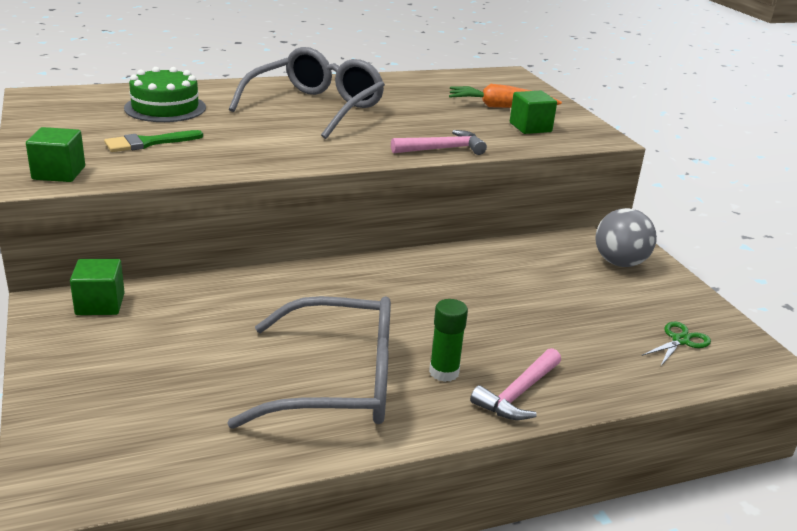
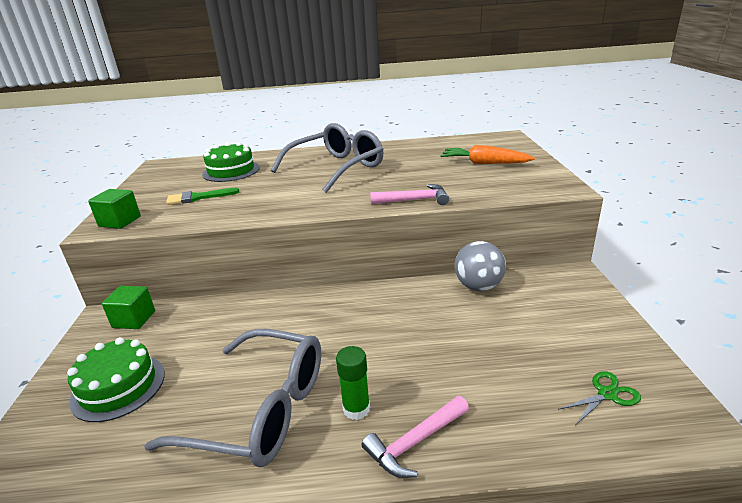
camera: 20 degrees right, 0 degrees up
(141, 375) = (118, 387): none -> green cake
(530, 127) = (501, 180): green cube -> none
(619, 263) = (568, 302): grey ball -> grey ball (478, 286)

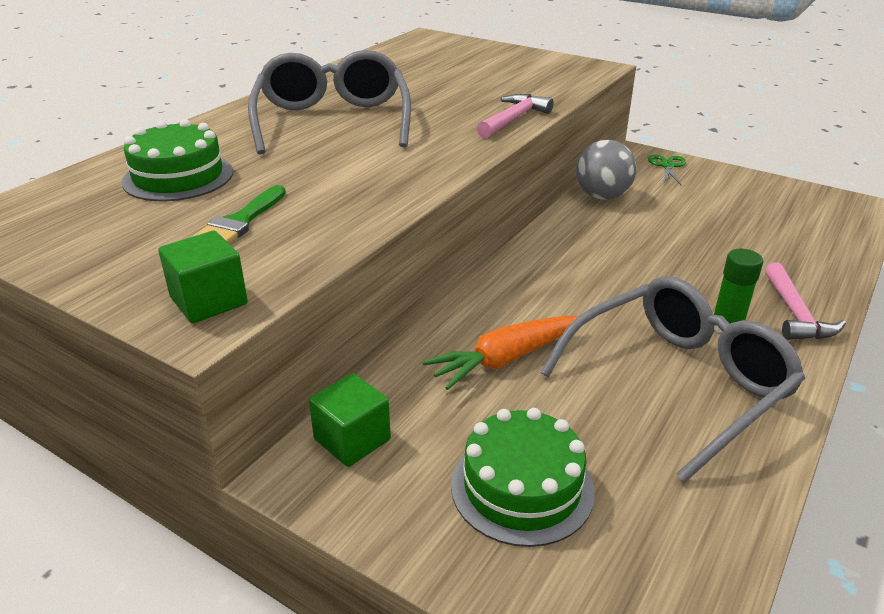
camera: 55 degrees left, 5 degrees up
(484, 163) = (479, 67): orange carrot -> orange carrot (505, 359)
(607, 394) = (803, 216): green scissors -> green scissors (667, 166)

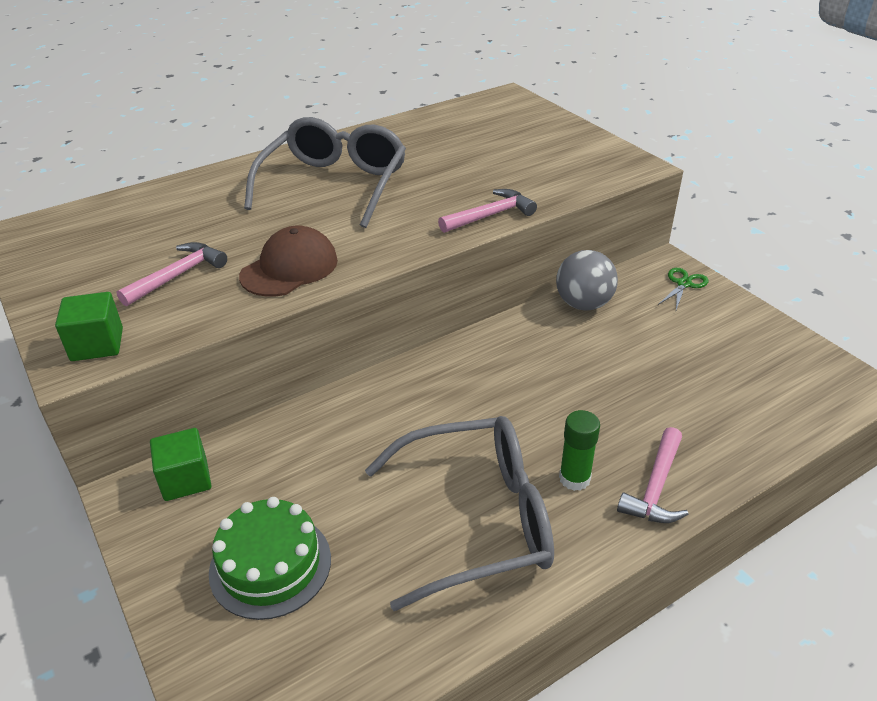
camera: 25 degrees right, 5 degrees up
(178, 177) = (172, 219): green cake -> none
(240, 222) = (177, 276): green brush -> pink hammer
(362, 191) = (289, 268): none -> brown cap
(505, 359) = (352, 448): orange carrot -> none

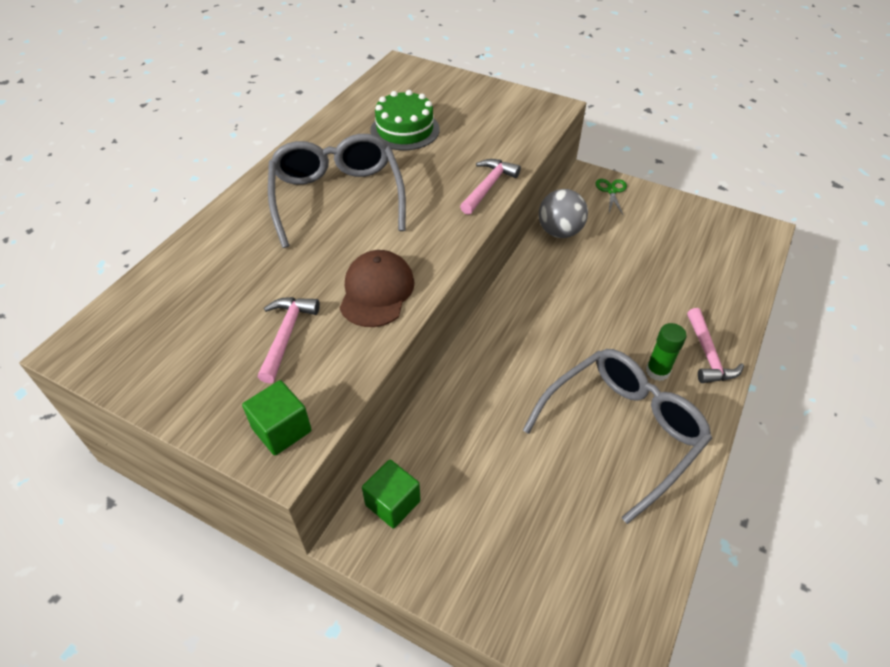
camera: 30 degrees left, 10 degrees up
(270, 565) = (516, 536): green cake -> green cake (405, 130)

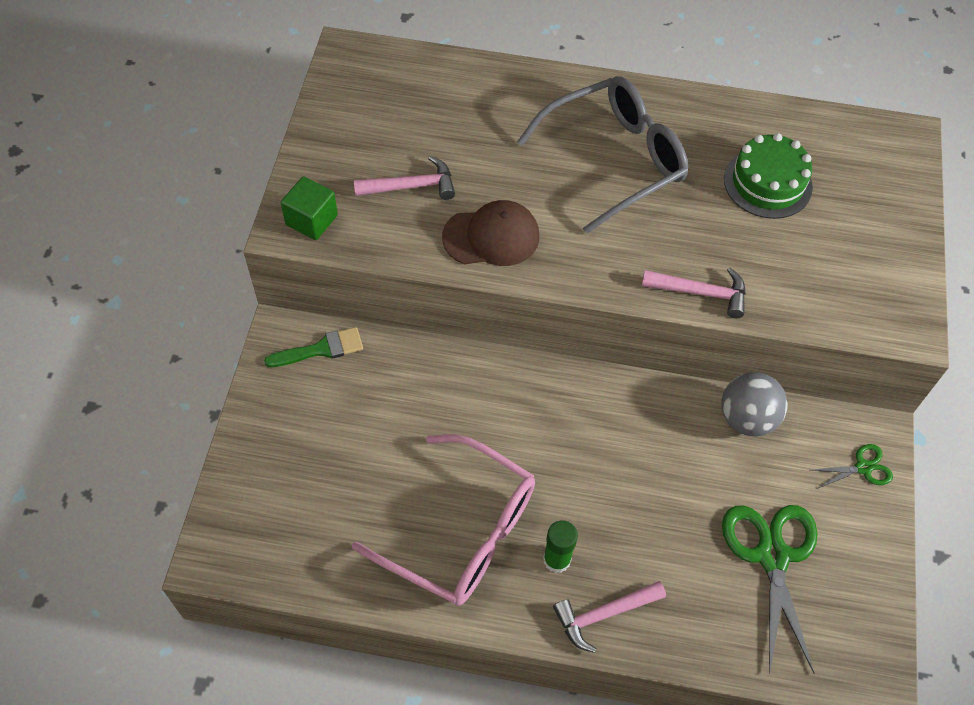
camera: 70 degrees right, 10 degrees up
(393, 503) = (320, 349): green cube -> green brush
(622, 430) = (462, 532): grey glasses -> pink glasses
(670, 251) = (772, 556): none -> green scissors

